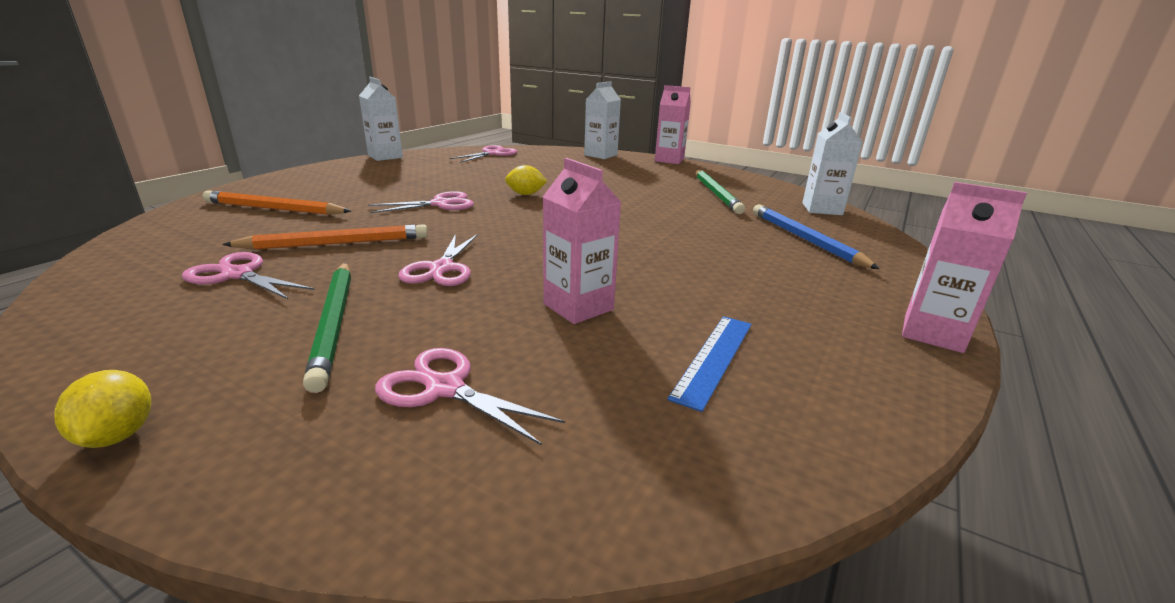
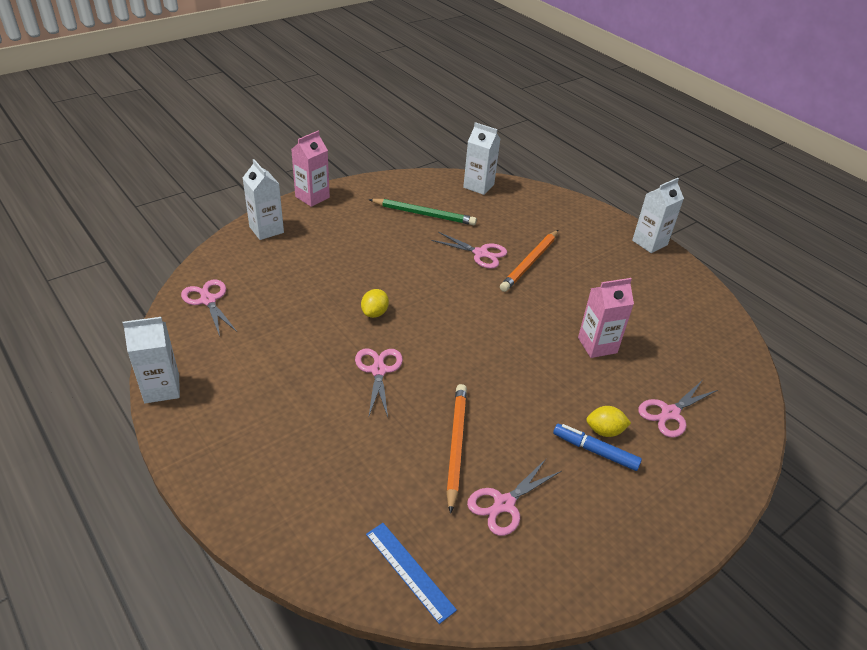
camera: 70 degrees left, 15 degrees up
(118, 435) = (693, 533): yellow lemon -> yellow lemon (604, 431)
(274, 209) = (339, 488): orange pencil -> orange pencil (530, 263)
(334, 323) = (595, 451): green pencil -> blue marker
(441, 269) = (526, 392): pink scissors -> pink scissors (480, 253)
(713, 358) = (659, 318): blue ruler -> blue ruler (409, 571)
(805, 239) = (529, 220): blue pencil -> none
(932, 333) = (649, 243): pink carton -> white carton

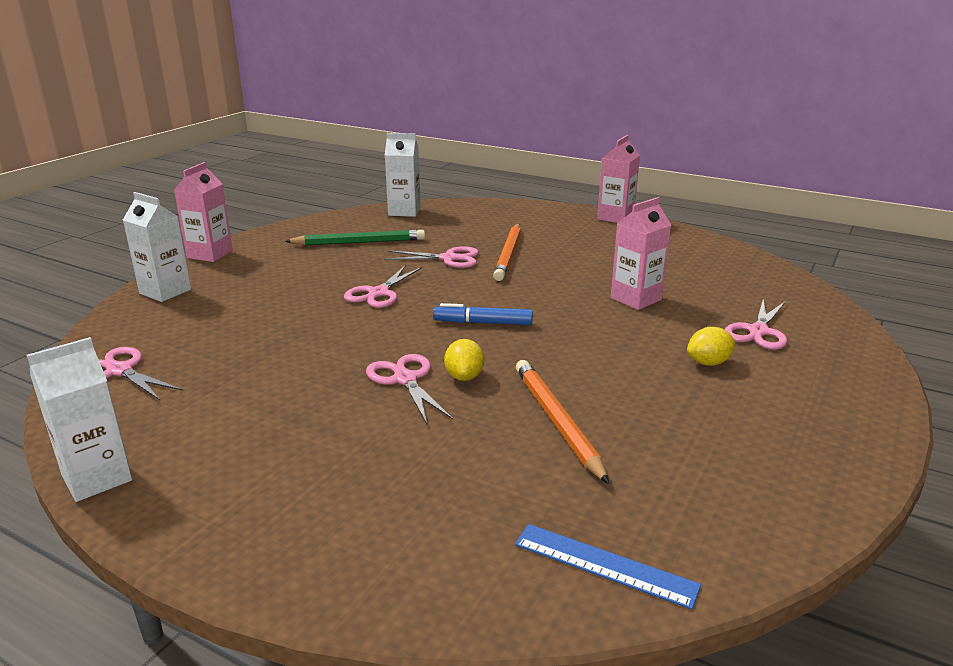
camera: 20 degrees left, 15 degrees down
(375, 313) = (361, 331): yellow lemon -> yellow lemon (464, 376)
(504, 504) = (660, 458): pink scissors -> pink scissors (378, 293)
(595, 451) = (715, 382): blue marker -> blue marker (483, 323)
(649, 243) = (615, 217): white carton -> pink carton

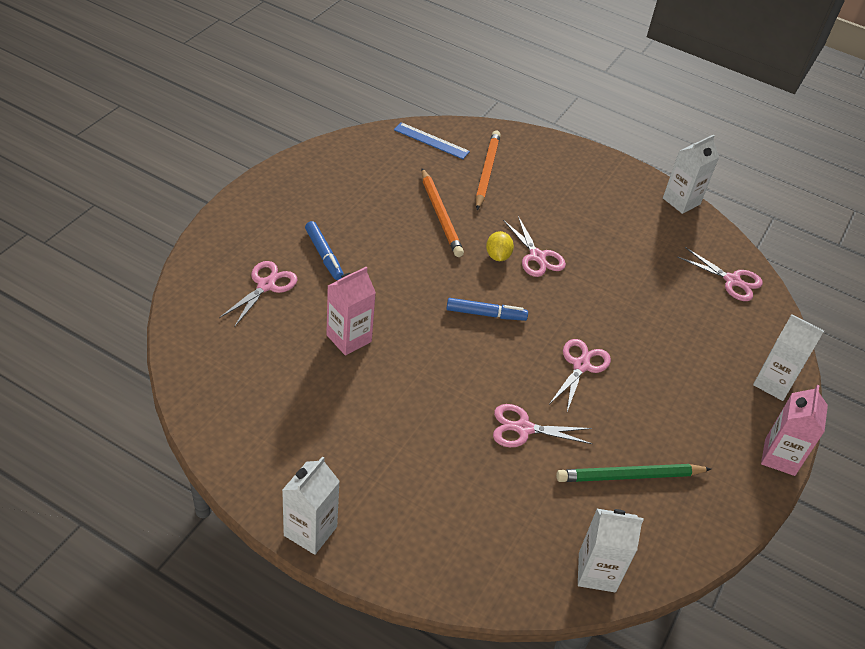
camera: 175 degrees right, 20 degrees up
(508, 254) = (459, 433): orange pencil -> orange pencil (486, 171)
(615, 217) = (310, 531): pink carton -> white carton
(708, 363) = (324, 255): yellow lemon -> blue marker

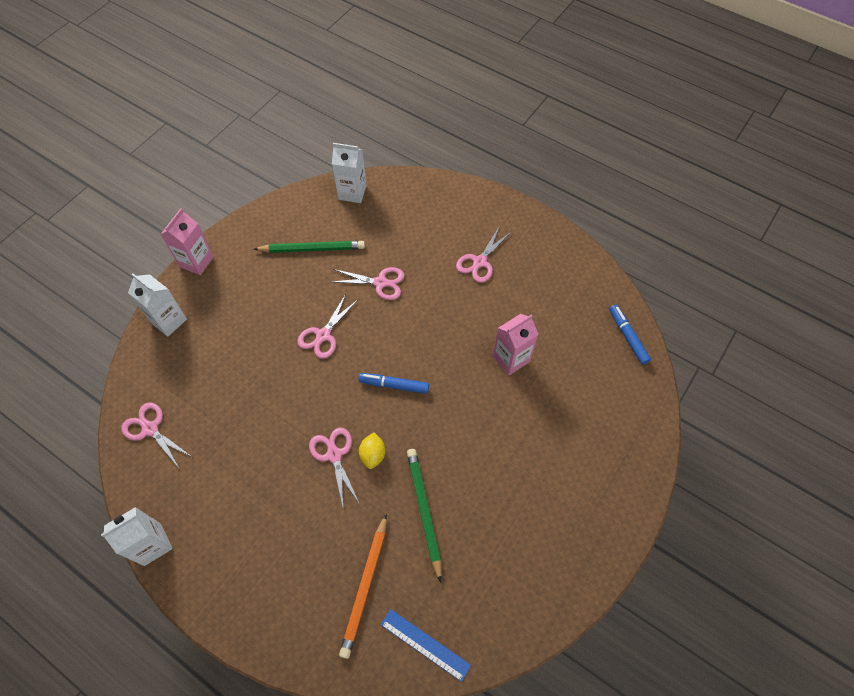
camera: 170 degrees left, 15 degrees up
(266, 285) = (586, 413): pink scissors -> pink scissors (479, 262)
(310, 531) = (527, 216): white carton -> none
(324, 255) = (538, 451): blue marker -> blue marker (627, 337)
(440, 215) = (424, 511): orange pencil -> green pencil

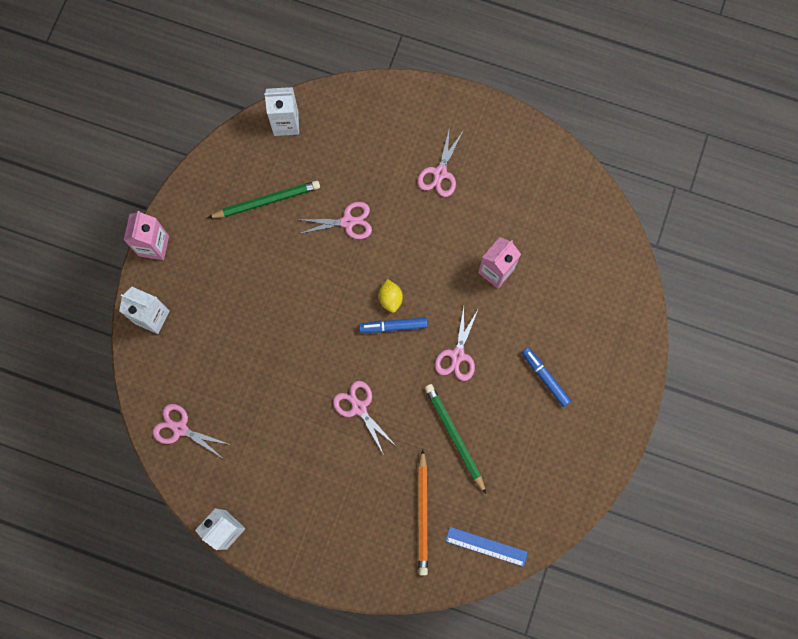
camera: 15 degrees left, 15 degrees up
(323, 335) = (309, 293): pink scissors -> pink scissors (457, 355)
(373, 455) = (394, 398): yellow lemon -> yellow lemon (390, 299)
(627, 337) = (601, 219): blue marker -> blue marker (545, 378)

